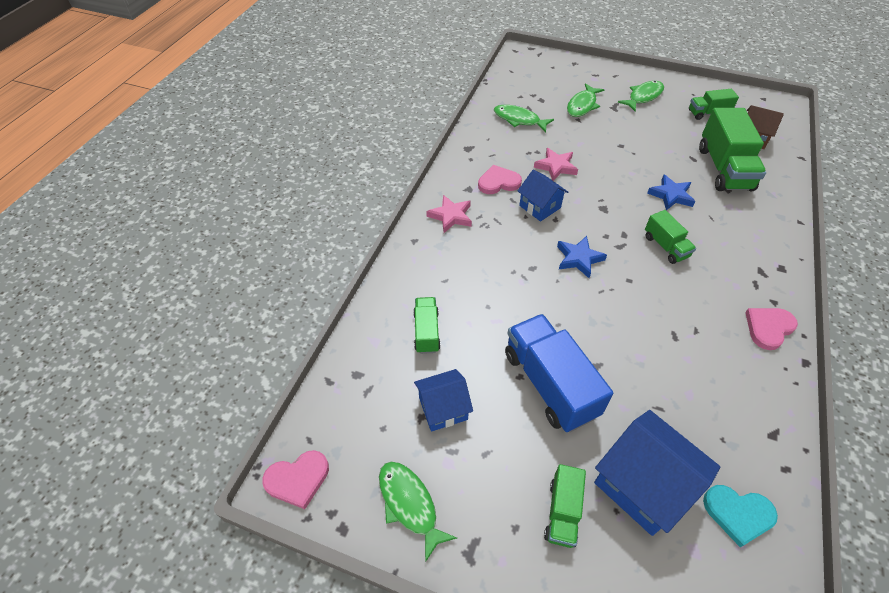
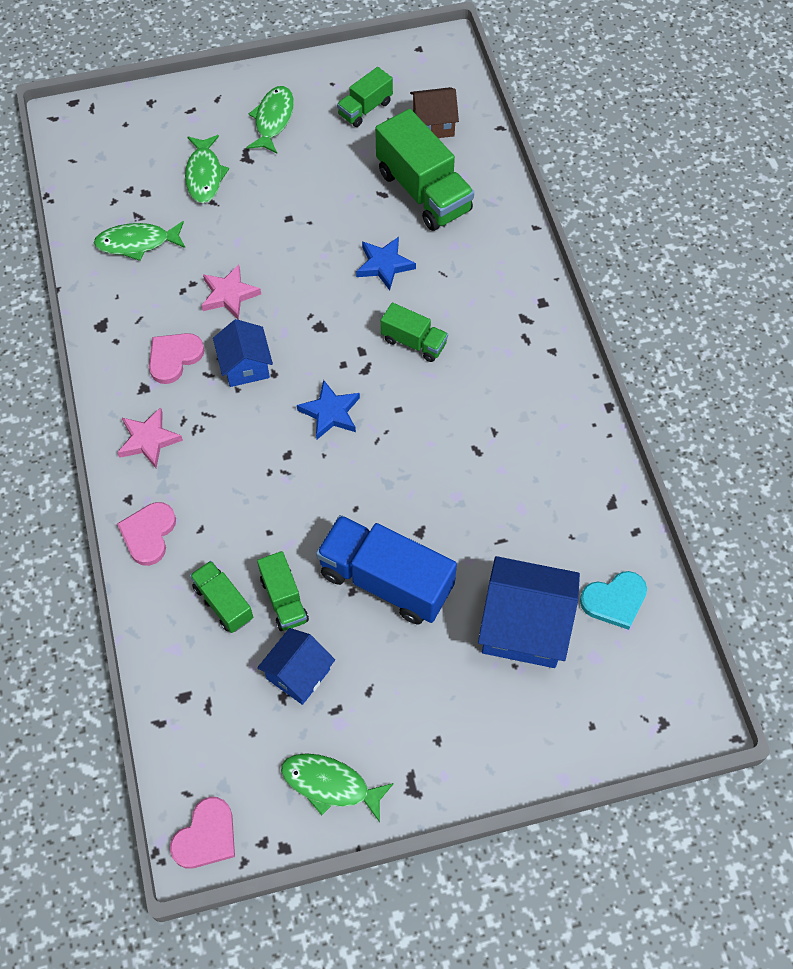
camera: 35 degrees left, 10 degrees up
(540, 206) = (245, 366): blue house -> blue house turned 60 degrees clockwise
(562, 512) = (469, 698): green truck -> green truck (284, 599)
(768, 328) = (560, 386): pink heart -> pink heart (148, 534)

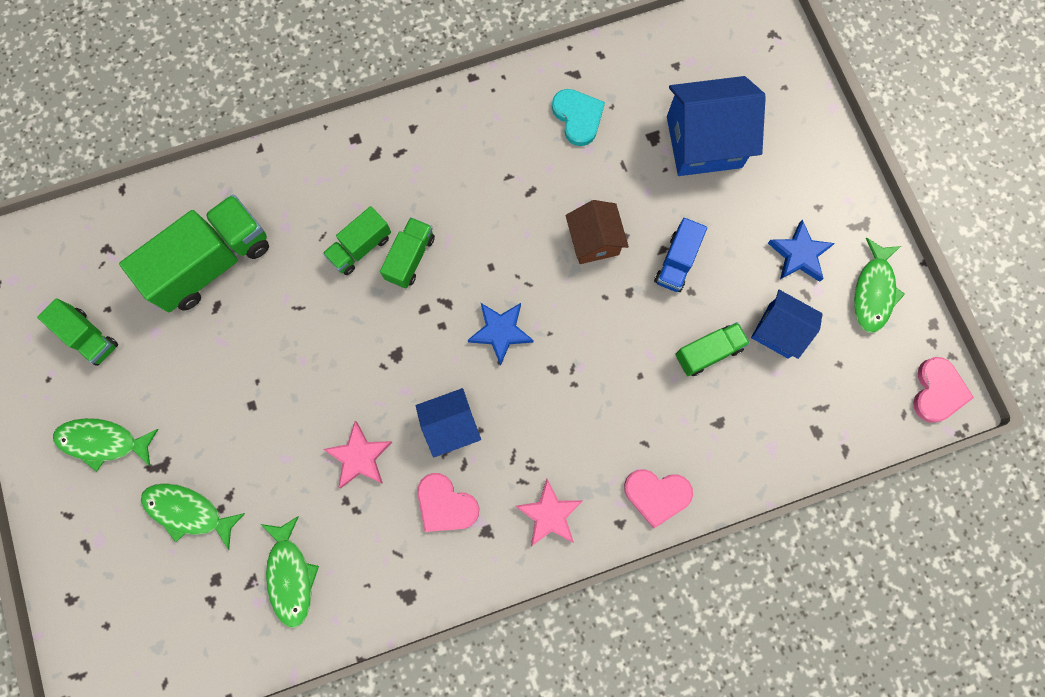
camera: 95 degrees left, 15 degrees up
(204, 175) = (188, 512): green fish -> green fish turned 150 degrees counterclockwise
(206, 836) = (937, 391): pink heart -> pink heart turned 75 degrees clockwise
(223, 603) = (719, 409): green truck -> green truck (360, 247)
(384, 265) = (313, 295): blue star -> blue star (799, 254)
(386, 581) = (676, 262): blue truck -> blue truck, size x0.54
(433, 124) = (115, 259): brown house -> brown house (594, 241)
(524, 626) = (704, 142): blue house -> blue house turned 75 degrees clockwise
(614, 600) = (669, 70): turquoise heart -> turquoise heart (578, 117)

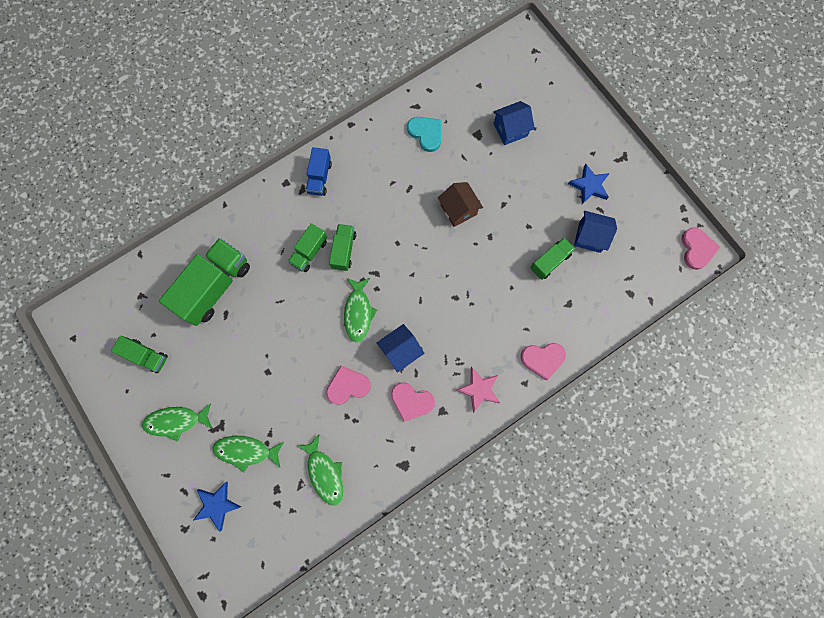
camera: 15 degrees left, 0 degrees up
(359, 457) = (347, 386): pink star -> pink heart
(500, 332) = (415, 283): blue star -> blue star (217, 505)
(676, 262) = (514, 210): blue truck -> blue truck (320, 177)
(704, 142) = (510, 130): blue house -> blue house, size x0.61
(873, 291) = (641, 197): green fish -> green fish (358, 312)

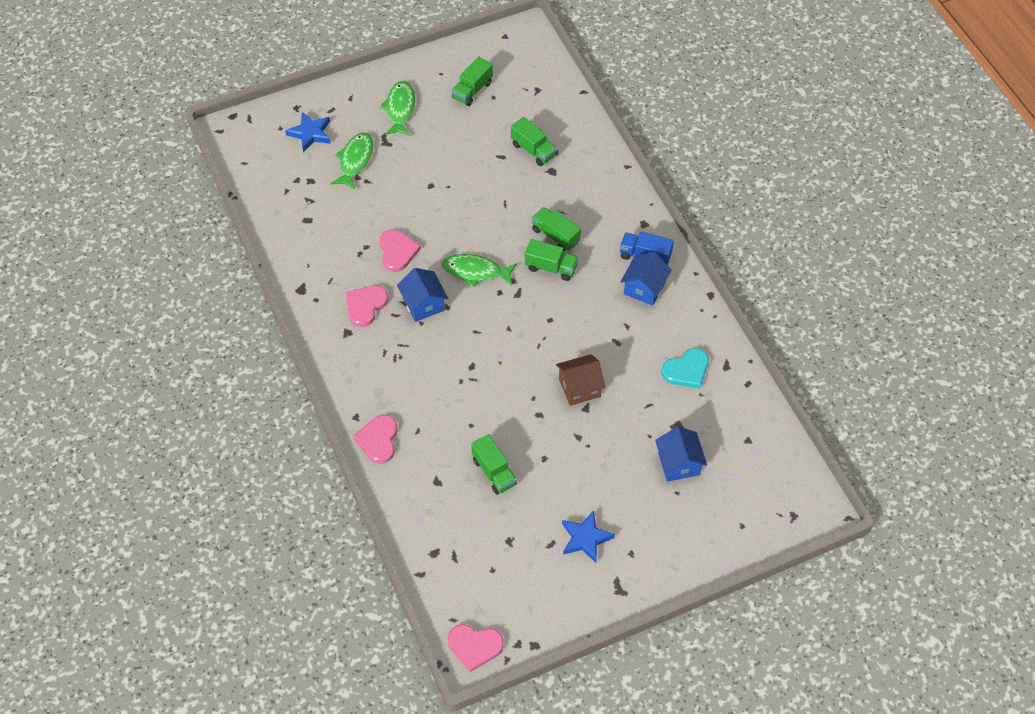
camera: 100 degrees right, 20 degrees down
(215, 287) = (533, 150): green truck -> green truck, size x0.54
(325, 473) = (314, 221): green fish -> none
(479, 389) = (361, 371): pink star -> none
(589, 237) = (517, 523): blue house -> blue house (644, 288)

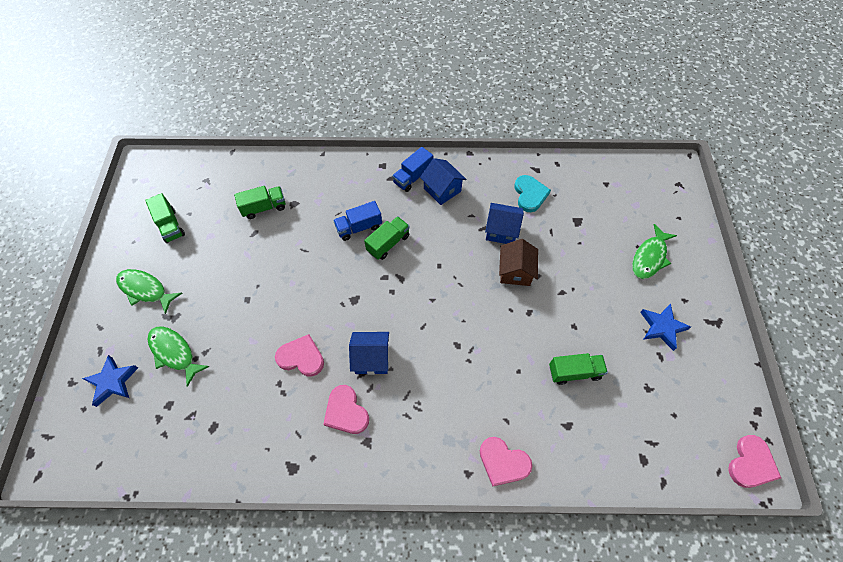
camera: 65 degrees left, 5 degrees up
(475, 271) = (360, 301): green fish -> green fish (649, 257)
(555, 236) = (359, 227): green truck -> blue truck
(679, 463) = (612, 234): blue house -> blue house (501, 231)

